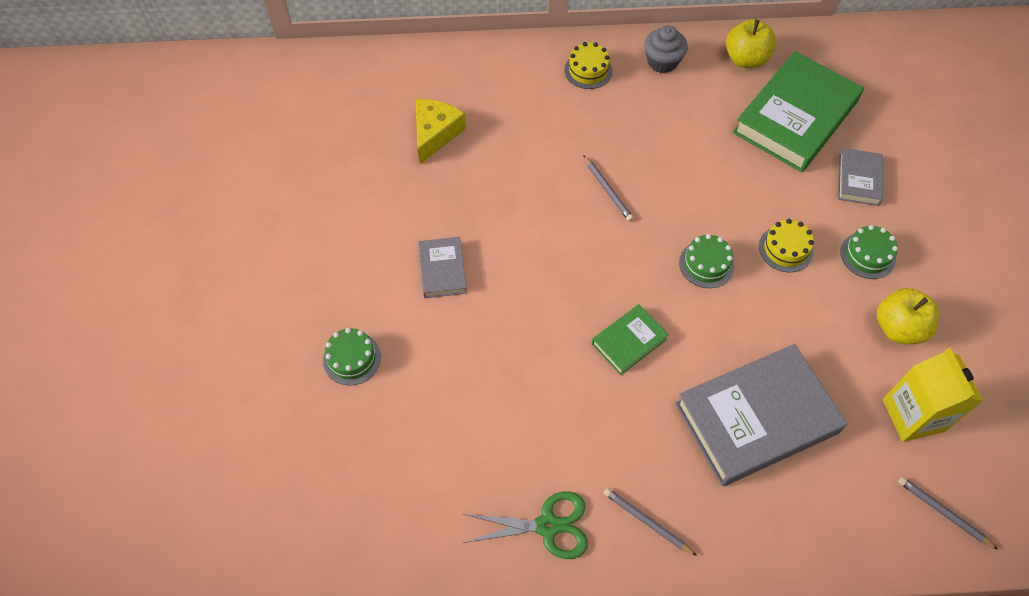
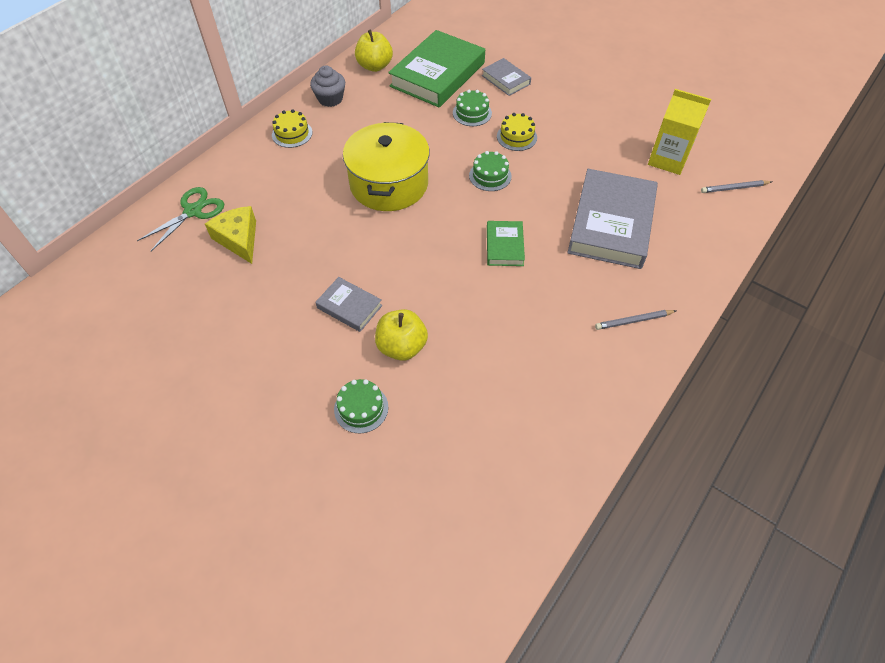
camera: 50 degrees left, 5 degrees down
(548, 526) = (593, 375): green scissors -> green scissors (193, 211)
(607, 190) = (389, 184): grey pencil -> yellow pot
(795, 117) = (438, 75): green book -> green book turned 45 degrees clockwise
(867, 255) = (555, 109): green cake -> green cake (472, 113)
(898, 328) = (611, 129): yellow apple -> yellow apple (402, 347)

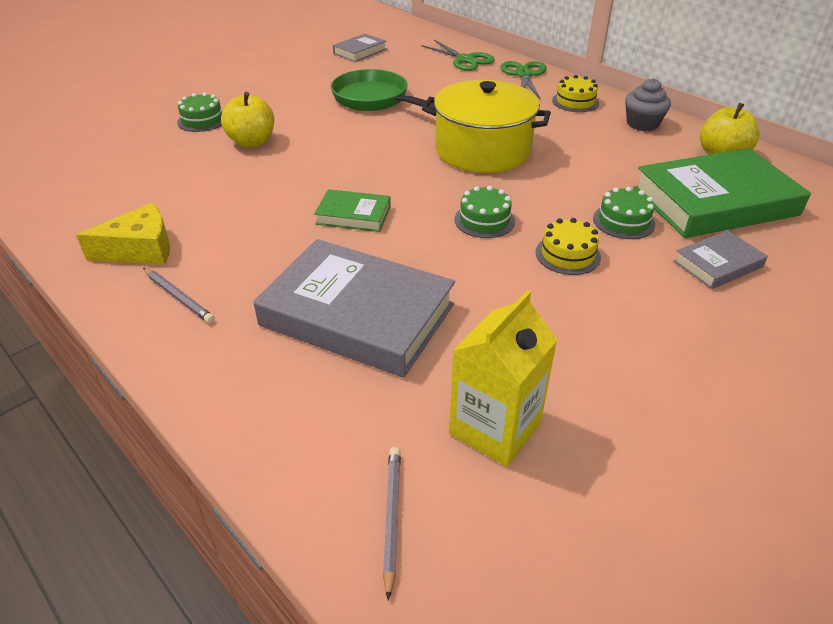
camera: 100 degrees right, 15 degrees down
(233, 166) = (524, 75): none -> green scissors
(239, 239) = (423, 77): yellow cheese -> yellow cheese (140, 249)
(297, 269) = (375, 99): none -> green pan
(349, 307) = (315, 120): grey book -> grey book (360, 51)
(438, 75) = (715, 202): green book -> green book turned 60 degrees counterclockwise
(633, 321) = (179, 297): grey pencil -> grey pencil turned 135 degrees clockwise

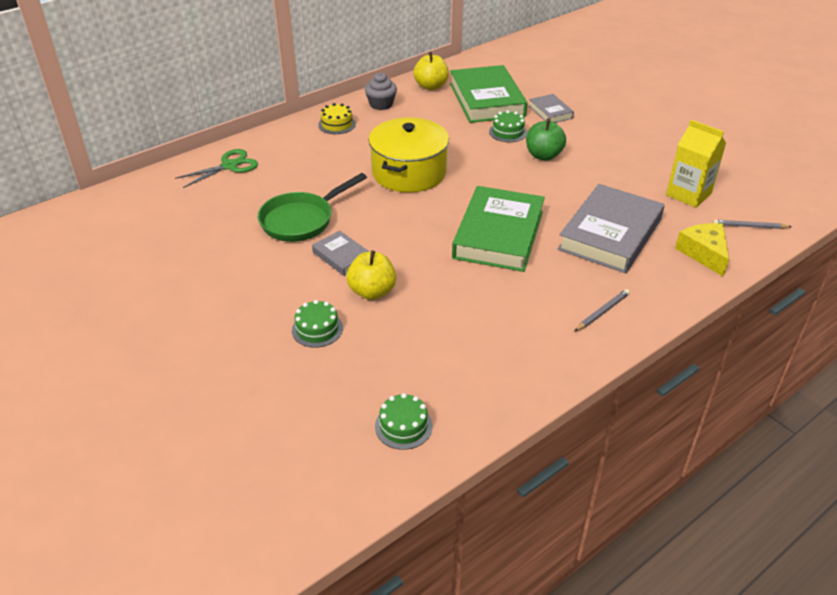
camera: 85 degrees left, 0 degrees up
(140, 249) = (545, 340): yellow cheese -> yellow cheese (704, 253)
(353, 215) = (498, 234): green book -> green book, size x2.06
(360, 51) = (177, 227): grey book -> grey book (342, 256)
(484, 220) = (506, 180): green cake -> green cake (403, 426)
(524, 75) = (276, 140): green scissors -> none
(567, 254) = (543, 155): yellow cake -> green apple

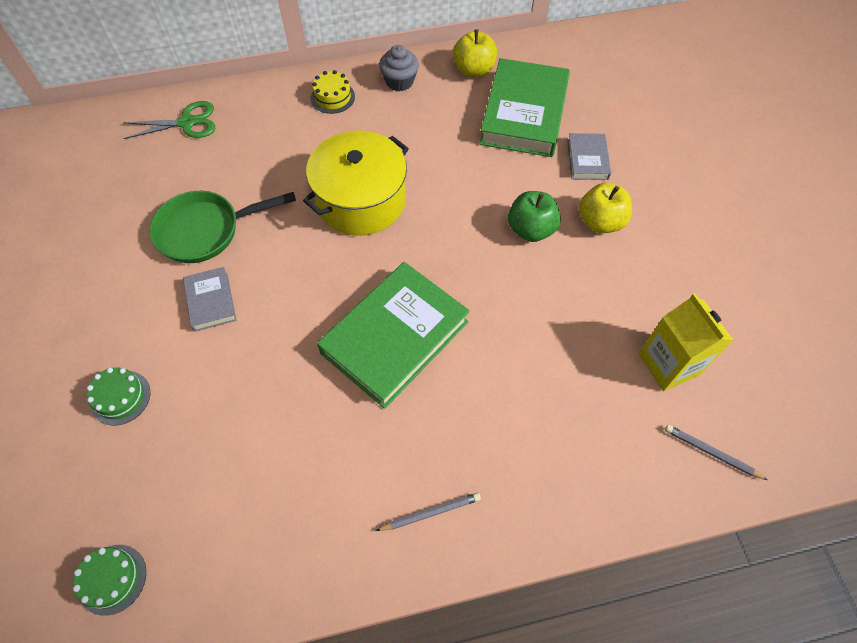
camera: 25 degrees right, 20 degrees up
(372, 292) = (207, 367): yellow apple -> yellow apple (600, 222)
(508, 132) = (514, 175): green cake -> none
(610, 234) = (524, 391): grey book -> none
(704, 253) = (619, 473): yellow cheese -> none

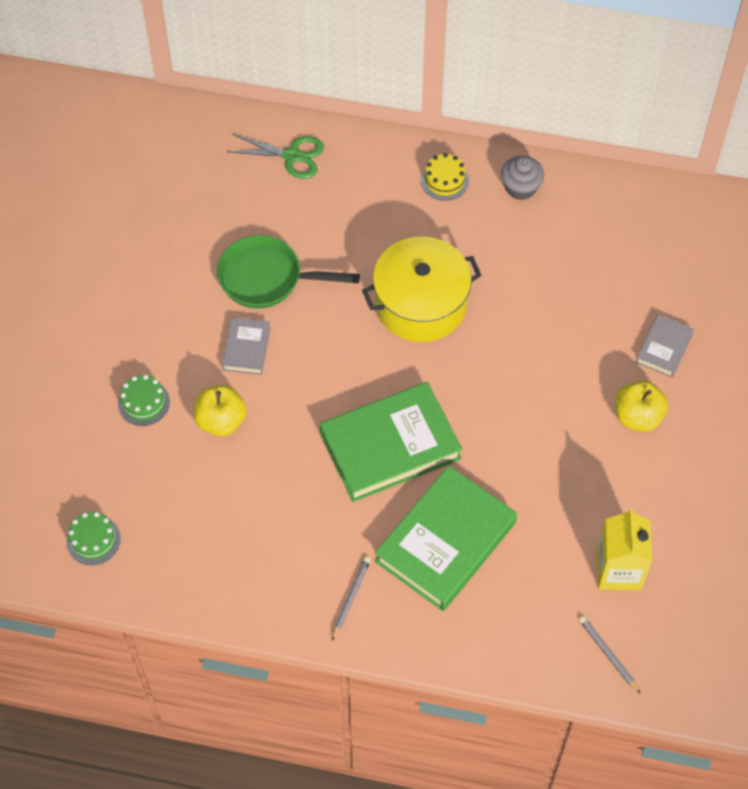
camera: 25 degrees right, 0 degrees up
(430, 512) = (351, 597): grey pencil -> grey pencil turned 75 degrees counterclockwise
(474, 70) = (604, 203): yellow apple -> yellow apple (221, 421)
(524, 114) = (629, 273): green book -> green book (446, 542)
(531, 229) = (566, 397): green apple -> none

